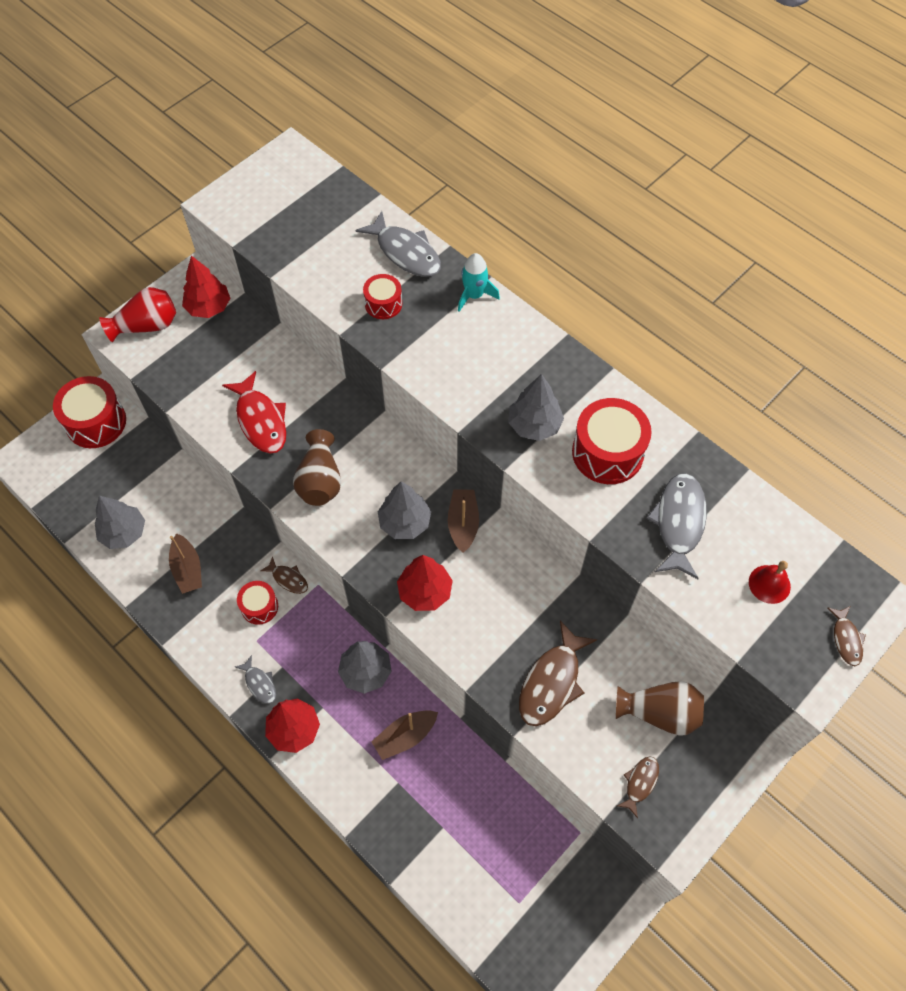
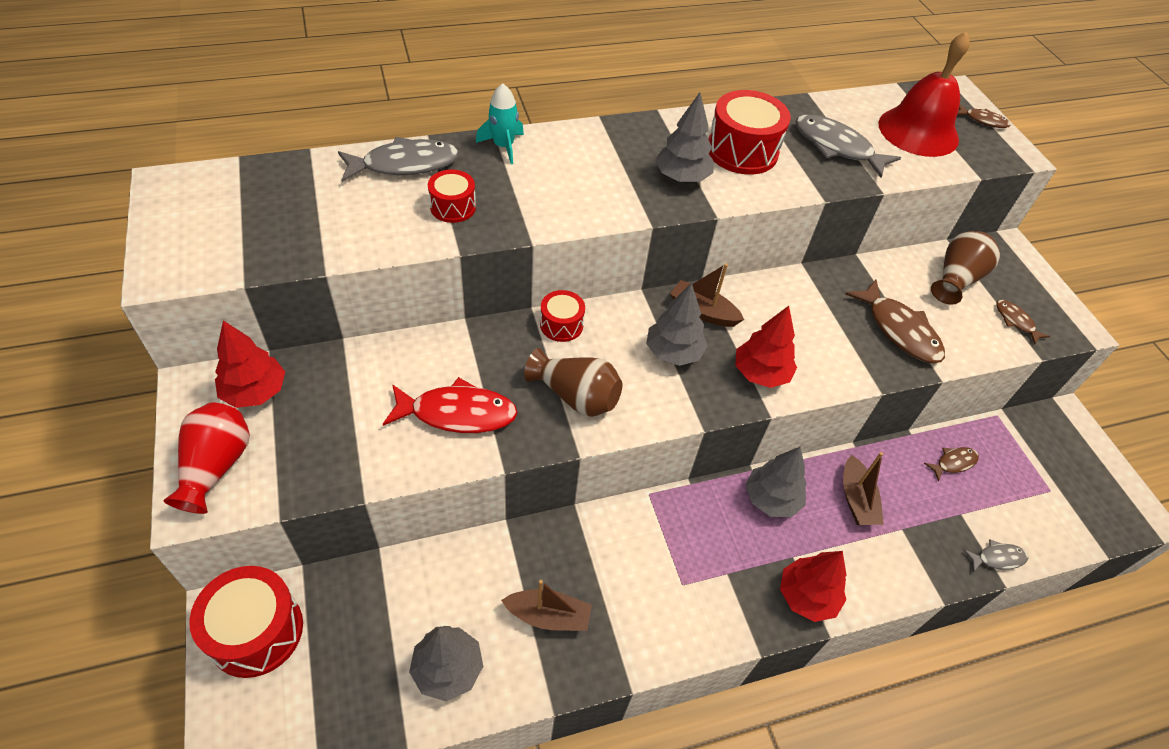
camera: 65 degrees left, 10 degrees down
(259, 607) = (642, 562): red drum -> red drum (561, 325)
(259, 683) = (736, 605): grey fish -> grey fish (997, 558)
(288, 579) = (625, 518): brown fish -> brown fish (953, 463)
(769, 584) = (918, 131): red bell -> red bell, size x2.15

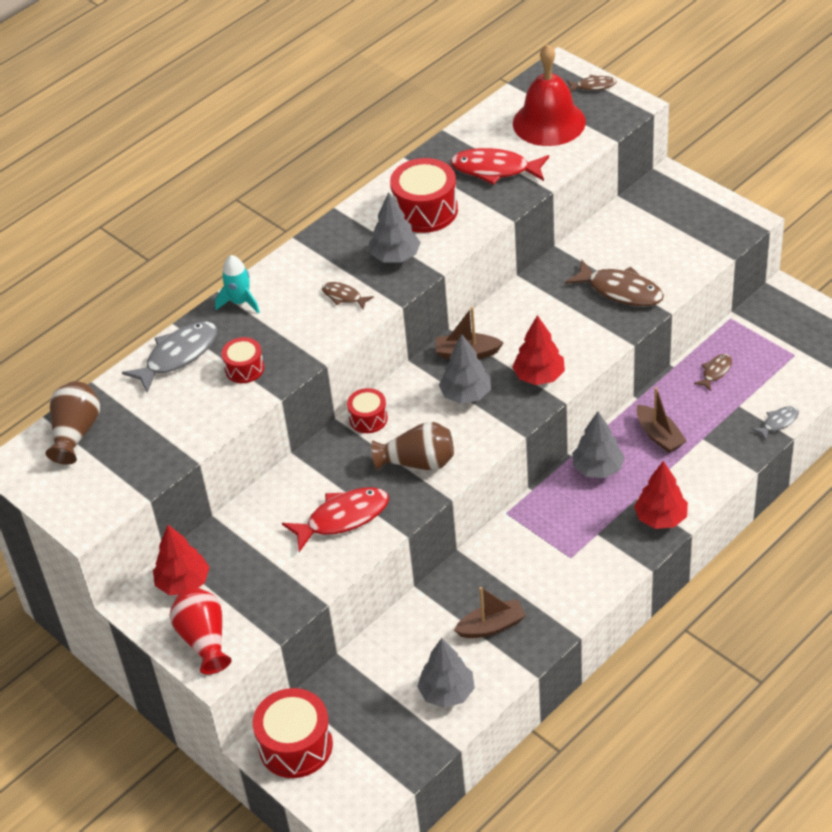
camera: 20 degrees left, 5 degrees down
(836, 147) = (495, 169): grey fish -> red fish
(956, 279) = (641, 227): brown vase -> brown vase (76, 433)
(1015, 321) = (702, 239): brown fish -> brown fish (344, 296)

